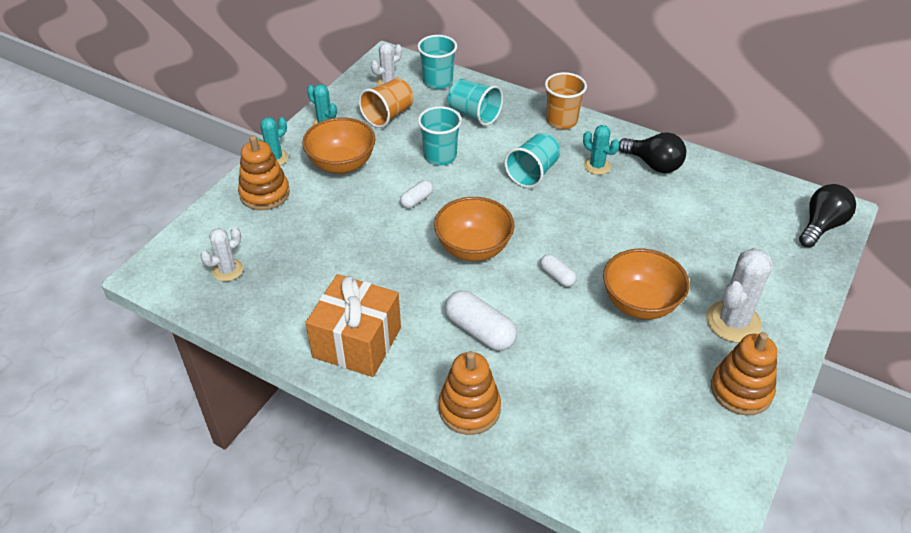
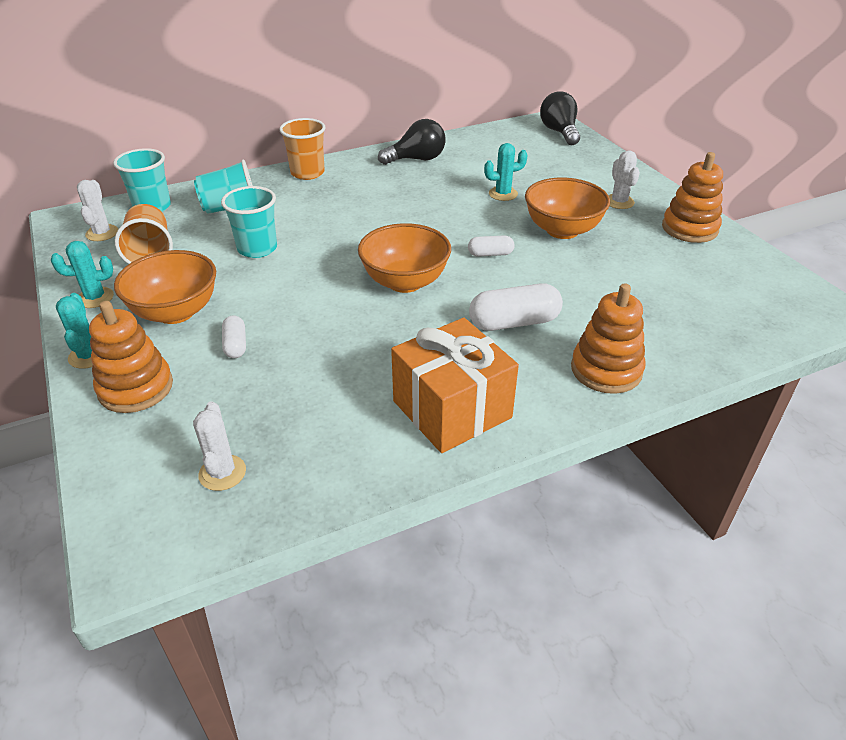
camera: 55 degrees left, 5 degrees down
(417, 200) = (297, 287): white capsule -> white capsule (235, 345)
(532, 173) = (350, 212): turquoise cup -> none
(597, 166) = (384, 181): turquoise cactus -> turquoise cactus (503, 194)
(733, 322) = (619, 202): white cactus -> white cactus, size x0.60

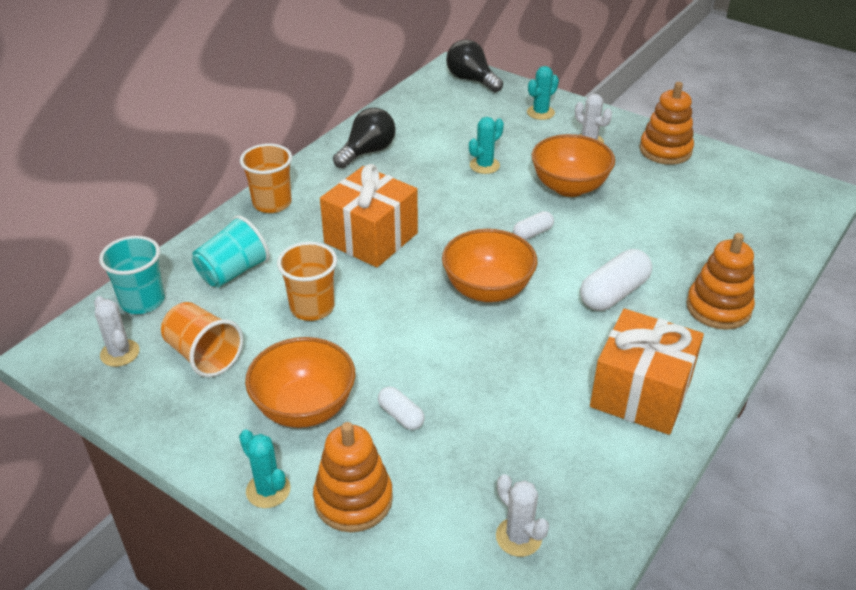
camera: 30 degrees left, 0 degrees up
(95, 298) = (201, 428): turquoise cactus -> turquoise cactus (540, 112)
(257, 248) = (312, 307): turquoise cup -> orange cup
(353, 217) = (371, 238): none -> orange gift

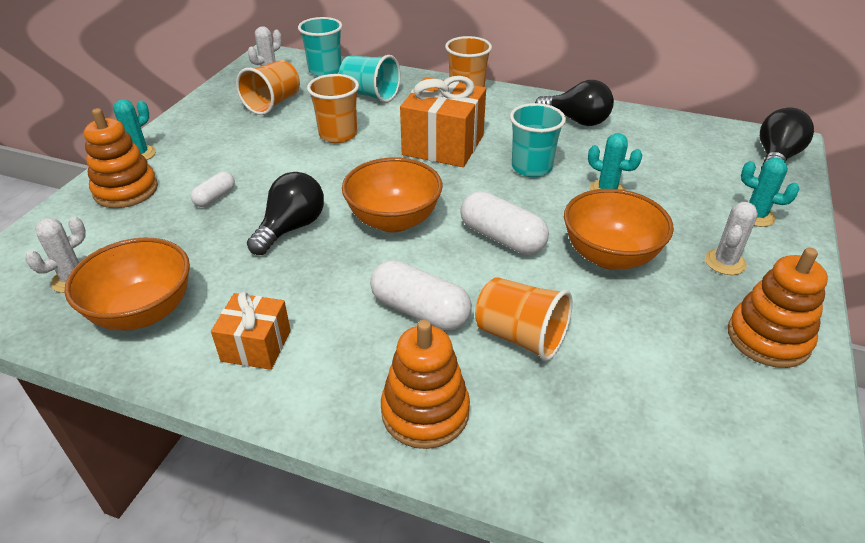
camera: 75 degrees right, 0 degrees up
(304, 407) = (222, 153): orange bowl -> orange bowl (143, 312)
(434, 195) = (531, 167): none -> turquoise cup
(478, 359) = (291, 228): none -> black light bulb
(532, 233) = (502, 238): white capsule -> white capsule, size x1.79
(641, 393) = (256, 346): orange gift -> orange gift, size x0.58
(650, 249) = (520, 336): none -> orange cup

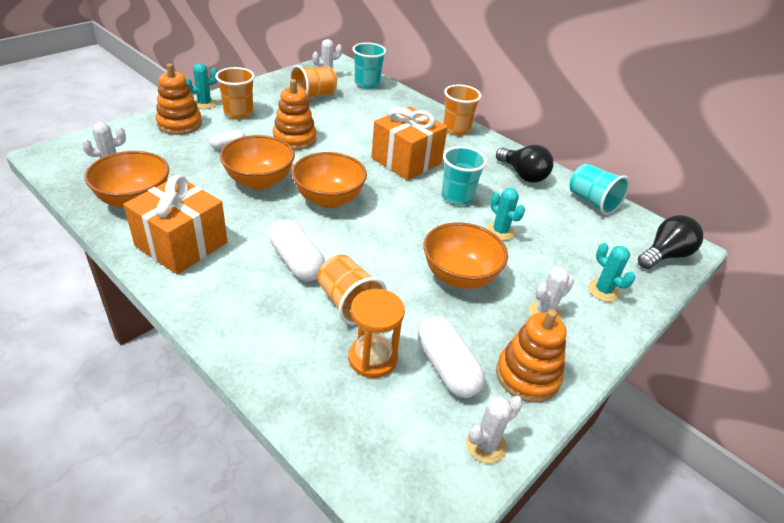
camera: 20 degrees right, 0 degrees up
(256, 346) = (181, 244): orange gift -> orange gift, size x1.73
(291, 228) = (259, 181): black light bulb -> orange bowl
(338, 135) = (339, 130): orange cup -> orange cup (238, 113)
(370, 95) = (384, 110): turquoise cup -> turquoise cup (592, 202)
(425, 412) = (248, 323): orange stacking toy -> orange stacking toy (294, 139)
(502, 238) = (392, 237): white capsule -> white capsule (447, 368)
(601, 390) = (372, 358): none -> orange hourglass
(797, 435) = (486, 445): none -> white cactus

